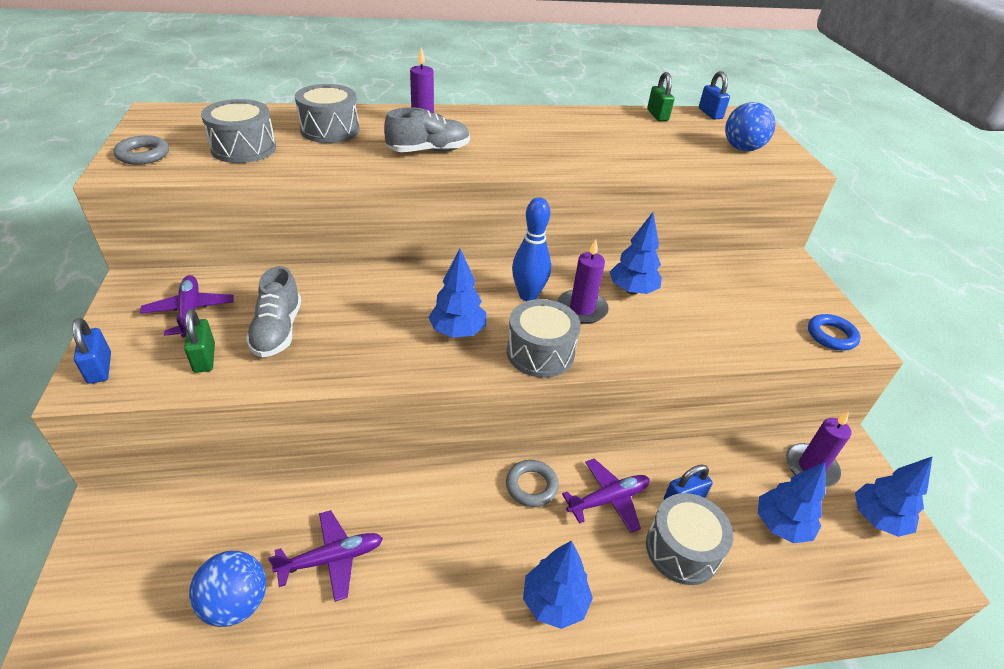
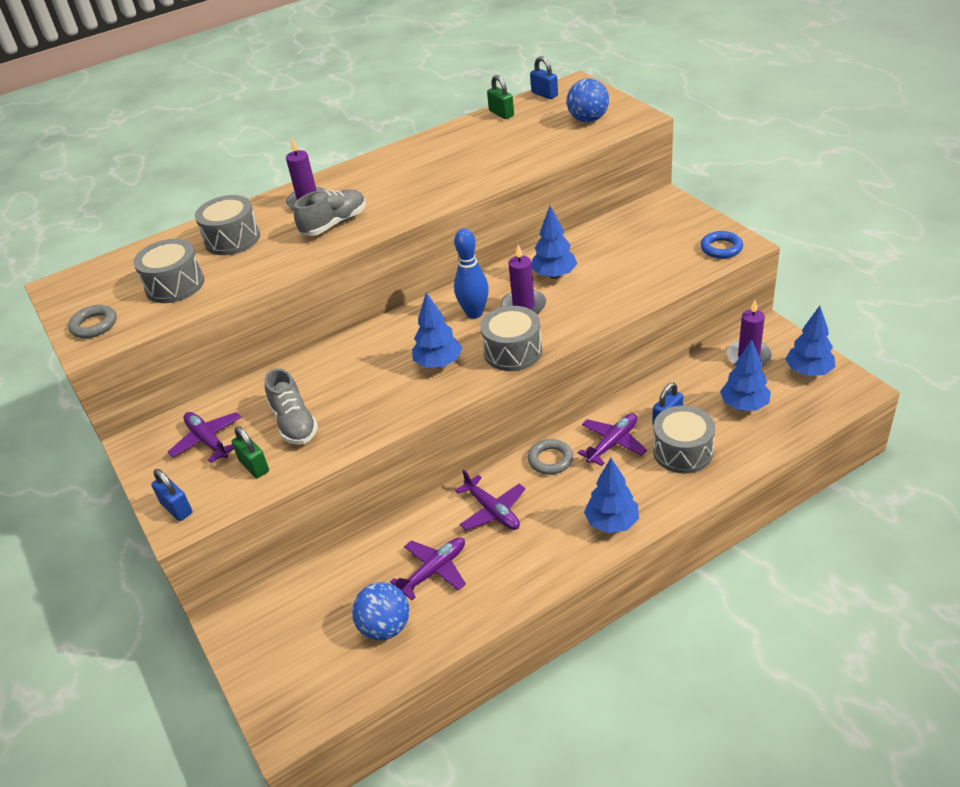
camera: 15 degrees left, 0 degrees up
(436, 517) = (492, 511): none -> purple plane

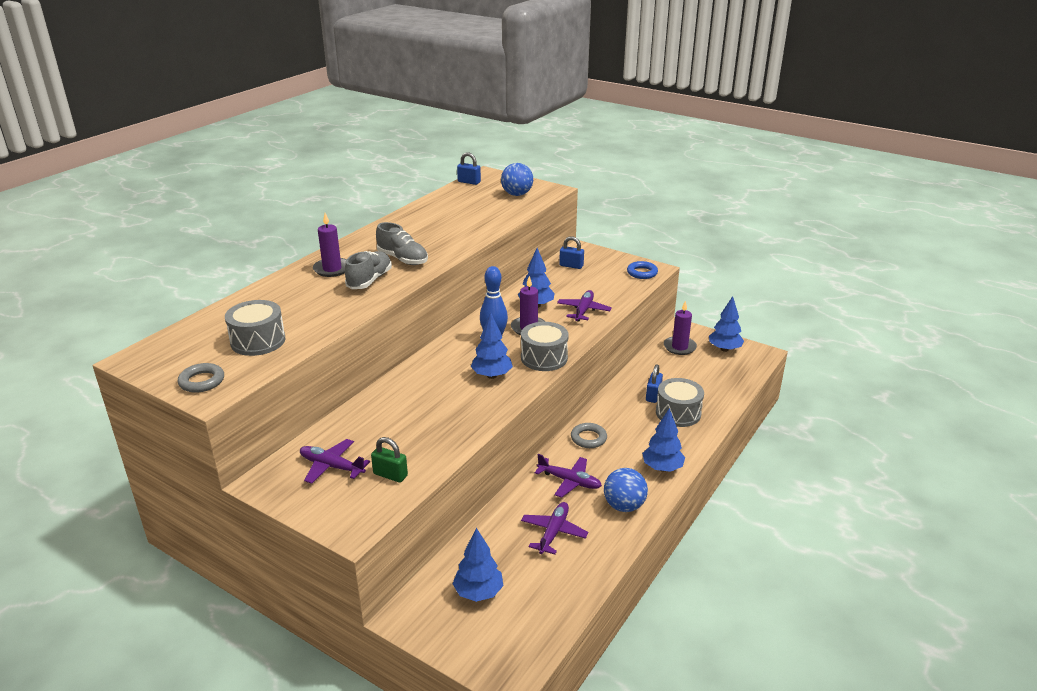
camera: 30 degrees left, 10 degrees down
(177, 508) = (342, 520): blue padlock -> blue padlock (571, 266)
(232, 239) = (284, 302): grey drum -> none
(294, 423) = (402, 438): grey shoe -> grey shoe (402, 259)
(385, 627) = (543, 581): blue ball -> blue ball (624, 506)
(501, 113) = (445, 196): green padlock -> none
(613, 443) = (626, 418): purple plane -> purple plane (583, 310)
(744, 405) = (698, 377): blue tree -> blue tree (478, 592)

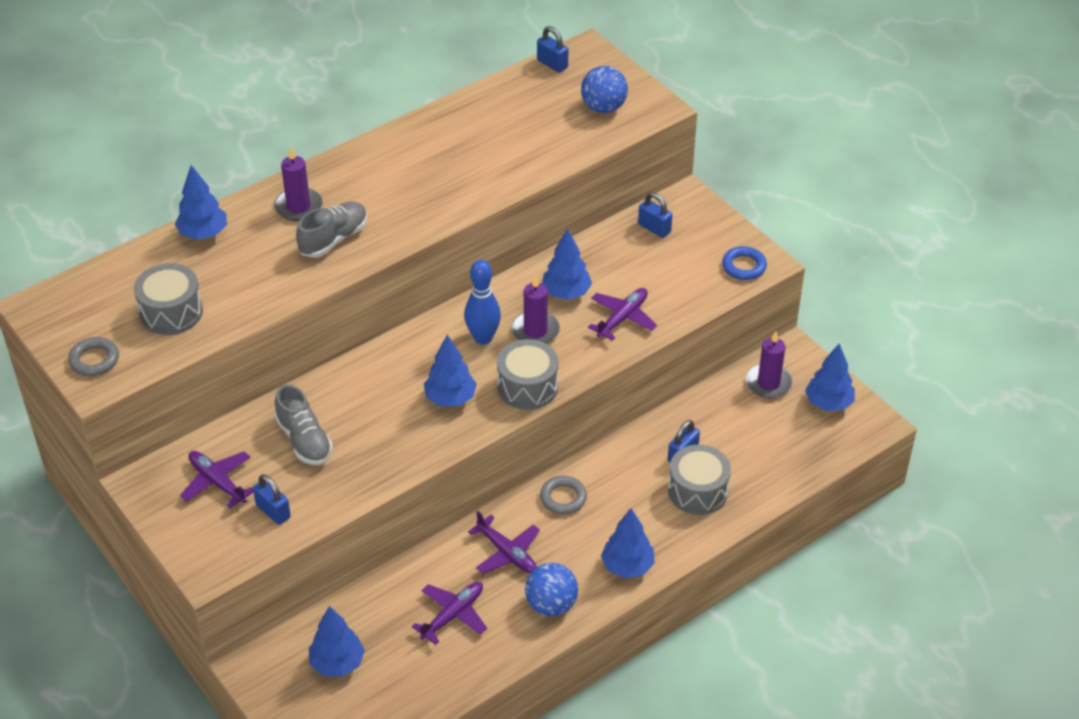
camera: 20 degrees right, 15 degrees up
(263, 294) = (203, 233): none -> blue tree
(390, 475) = (273, 511): green padlock -> blue padlock
(402, 259) = (390, 209): grey shoe -> grey shoe (304, 440)

